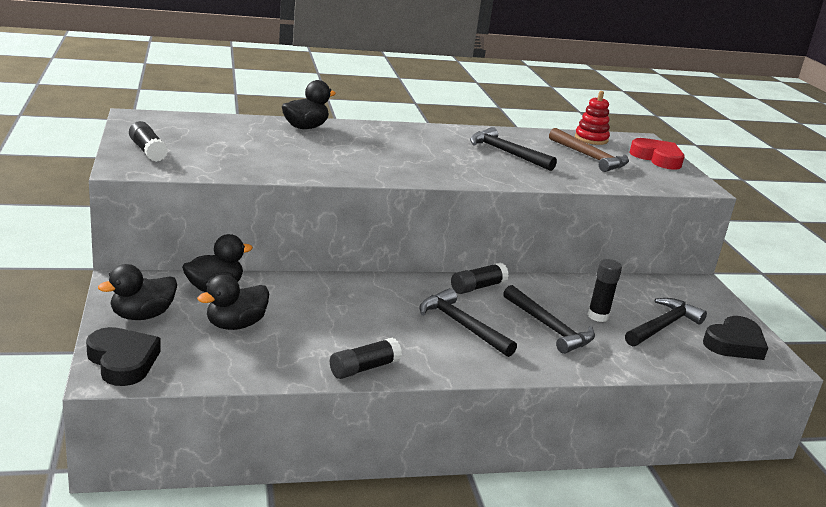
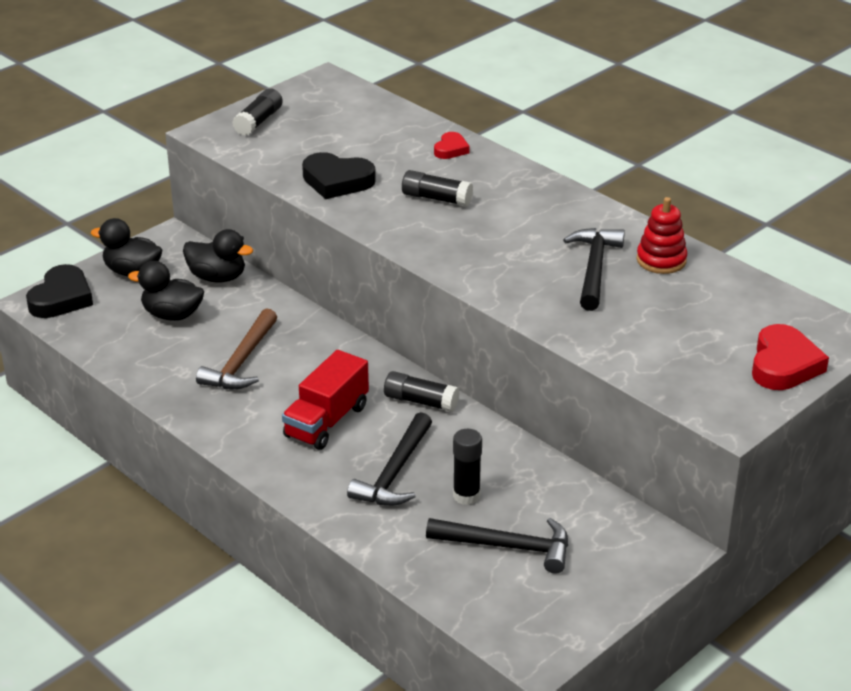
camera: 60 degrees right, 10 degrees up
(305, 127) = (451, 149): black duck -> red heart
(364, 368) = (182, 401): black glue stick -> black glue stick (436, 198)
(462, 325) = (326, 421): black hammer -> red truck
(590, 157) = (687, 320): brown hammer -> brown hammer (241, 362)
(591, 139) = (764, 301): red stacking toy -> red stacking toy (661, 260)
(734, 344) = (537, 610): black heart -> black heart (337, 181)

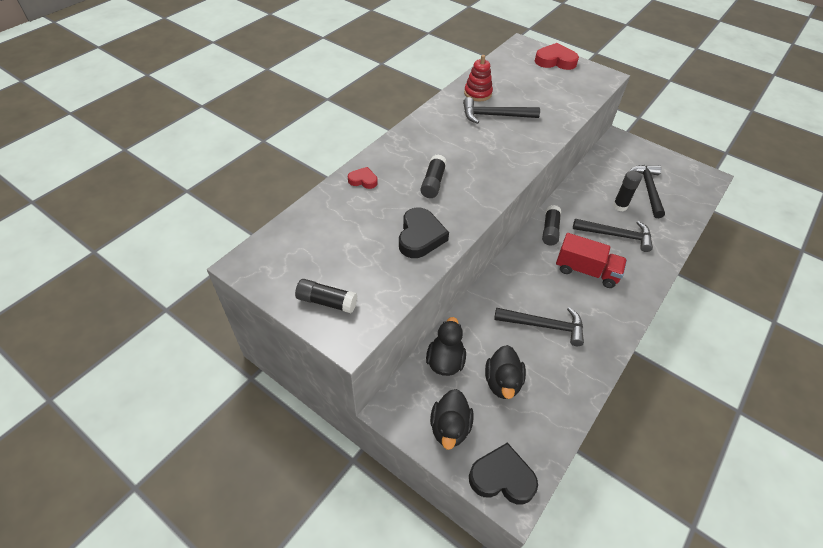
camera: 100 degrees left, 15 degrees up
(241, 362) = (544, 326): brown hammer -> black hammer

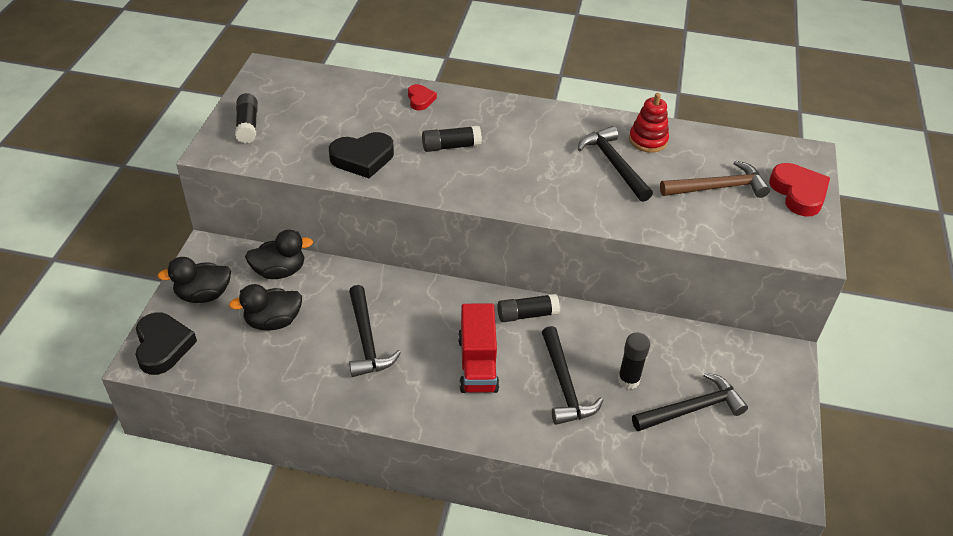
camera: 65 degrees right, 5 degrees down
(537, 85) = (718, 188): none -> brown hammer

